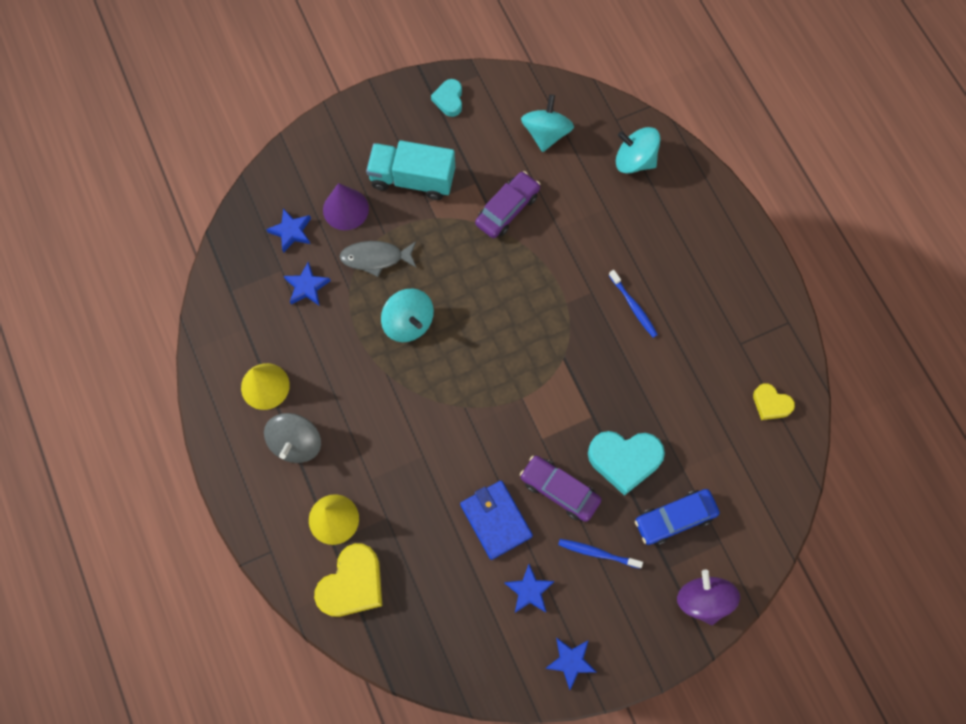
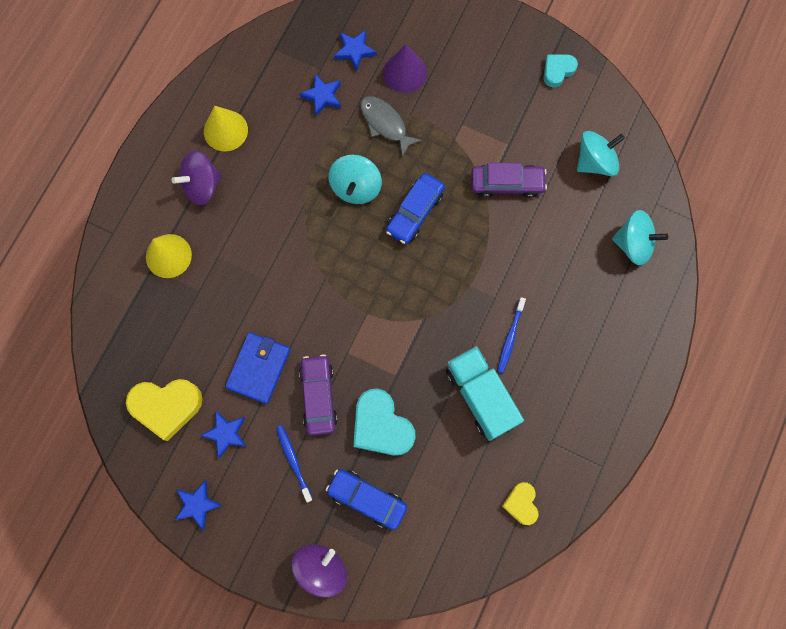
camera: 50 degrees right, 5 degrees up
(296, 443) = (202, 185): grey spinning top -> purple spinning top
(352, 584) = (133, 306): yellow heart -> yellow heart (166, 406)
(412, 179) = (470, 98): turquoise truck -> turquoise truck (481, 396)
(470, 295) = (415, 212): none -> blue car
(634, 160) = (633, 244): turquoise spinning top -> turquoise spinning top turned 120 degrees clockwise

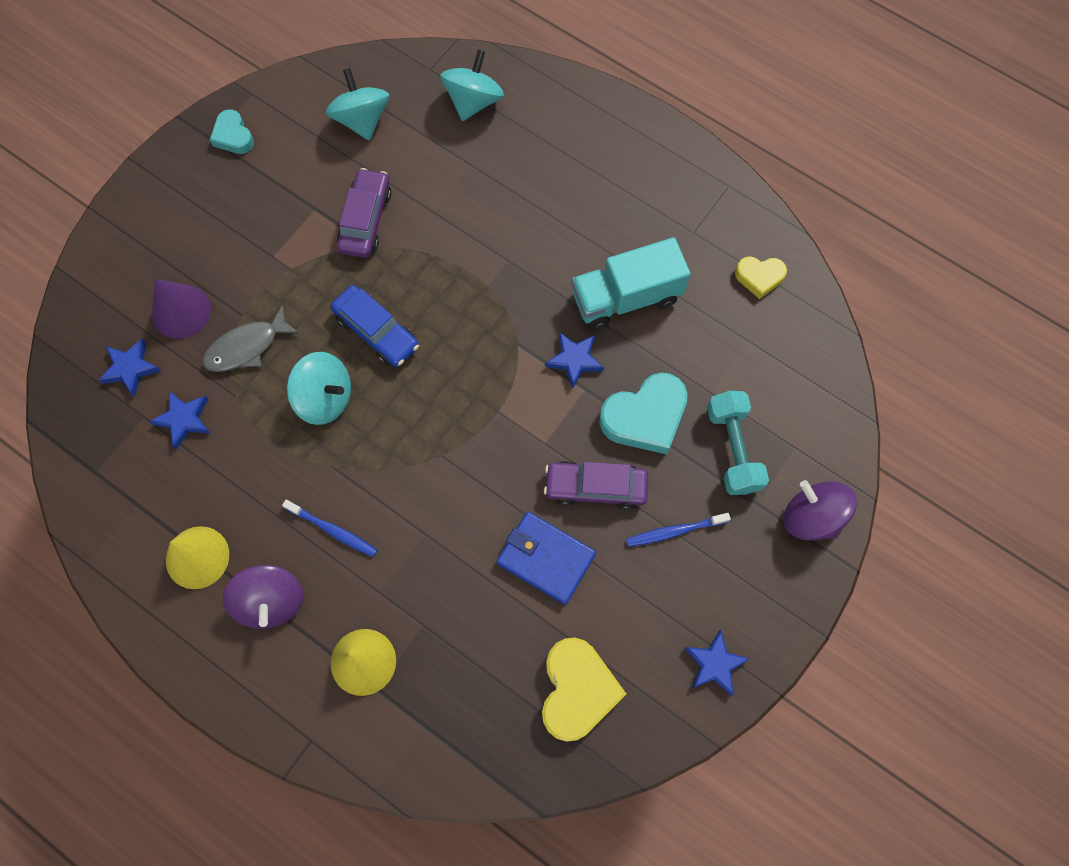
camera: 80 degrees left, 5 degrees down
(226, 433) = (626, 614): blue star -> blue star (574, 360)
(367, 499) = (733, 449): blue car -> turquoise dumbbell
(510, 337) = (560, 252): blue toothbrush -> blue toothbrush (333, 530)

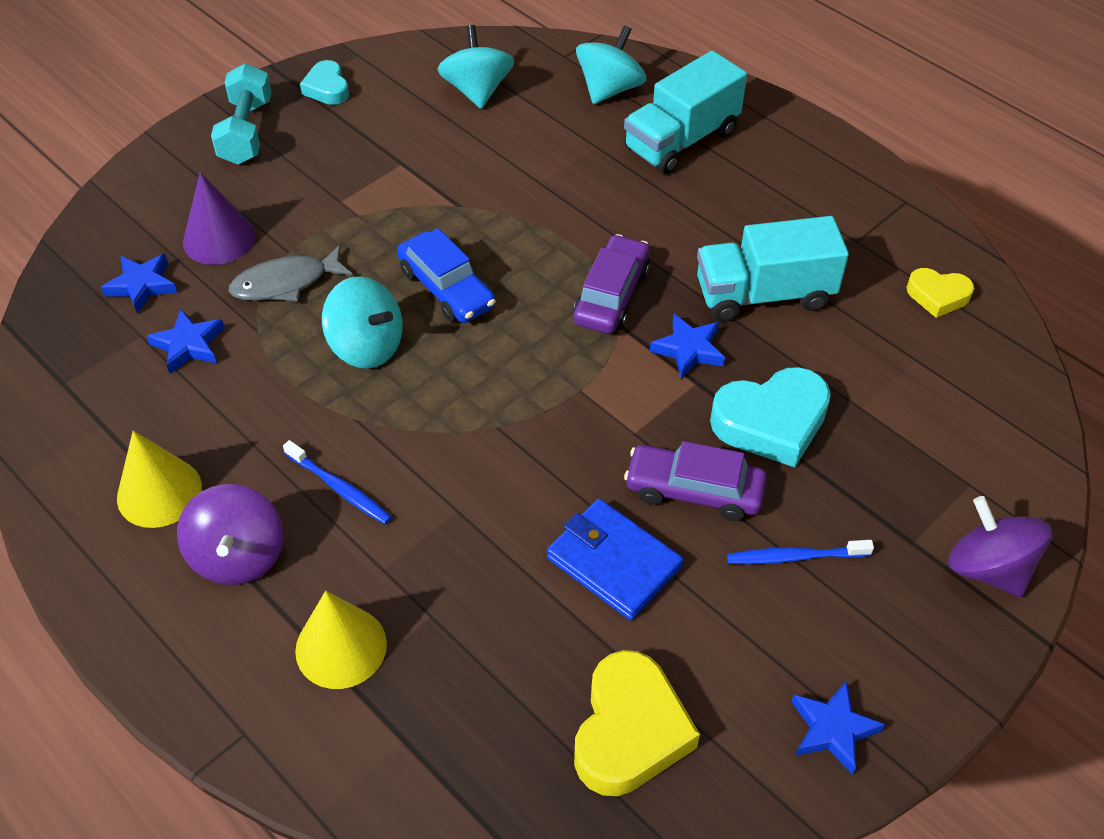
camera: 10 degrees right, 20 degrees down
(366, 220) = (459, 180): purple car -> purple car (611, 295)
(540, 149) = (681, 140): none -> turquoise truck
(733, 449) = (885, 474): turquoise dumbbell -> turquoise dumbbell (246, 132)

